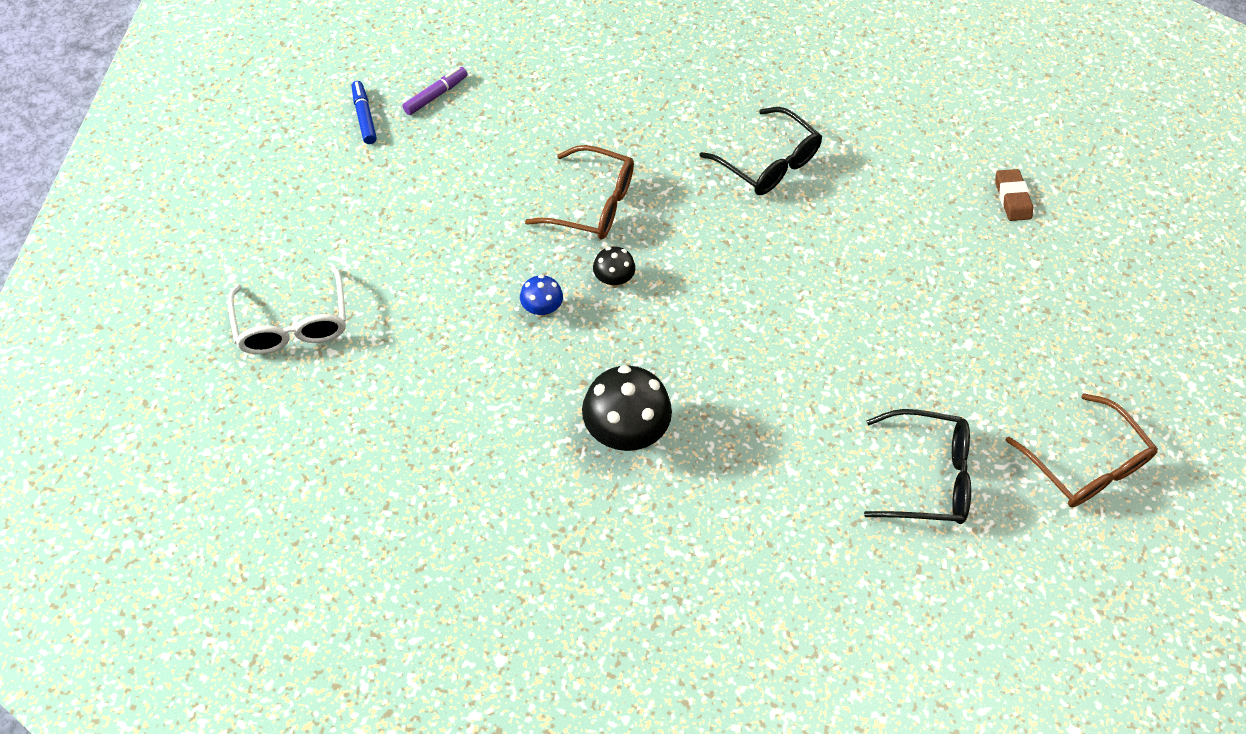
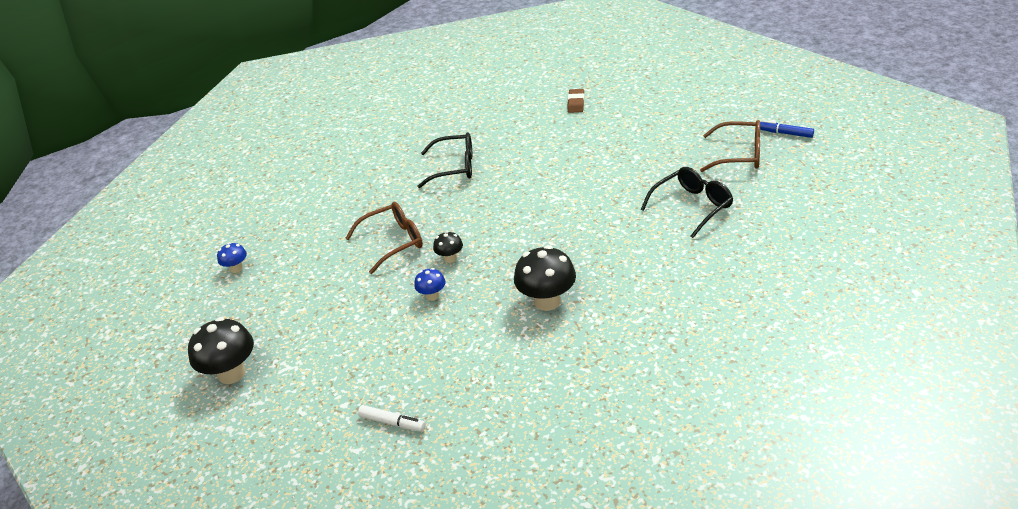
camera: 40 degrees left, 20 degrees down
(293, 325) = (303, 414): white glasses -> none
(297, 218) = (232, 373): none -> black mushroom
(339, 416) = (392, 423): none -> white marker
(364, 117) = (206, 306): blue marker -> blue marker (785, 133)
(436, 95) = (236, 268): purple marker -> blue mushroom
(1012, 198) = (576, 103): brown eraser -> brown eraser turned 60 degrees clockwise

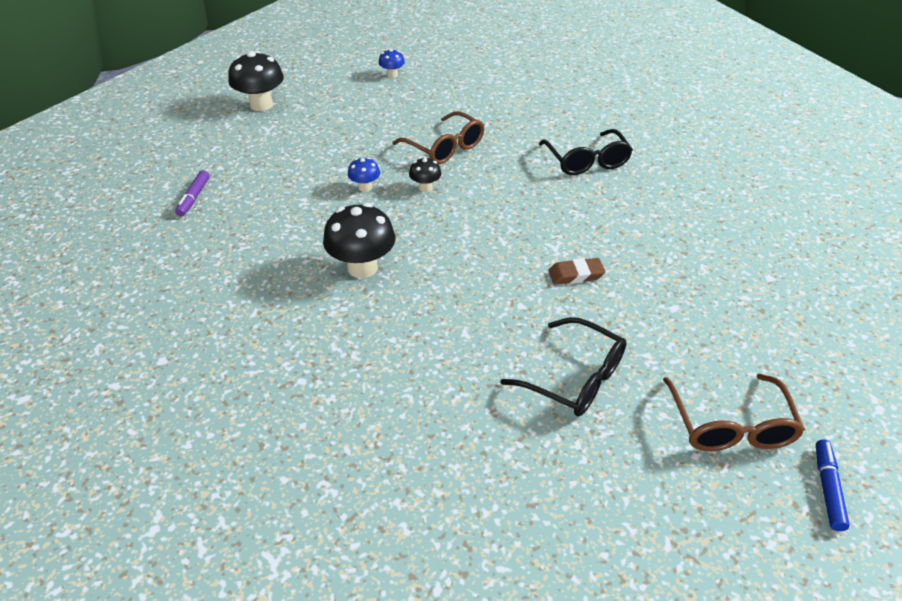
camera: 70 degrees right, 5 degrees up
(392, 423) = (194, 198): white marker -> purple marker
(576, 103) = (775, 233): brown eraser -> brown eraser (576, 275)

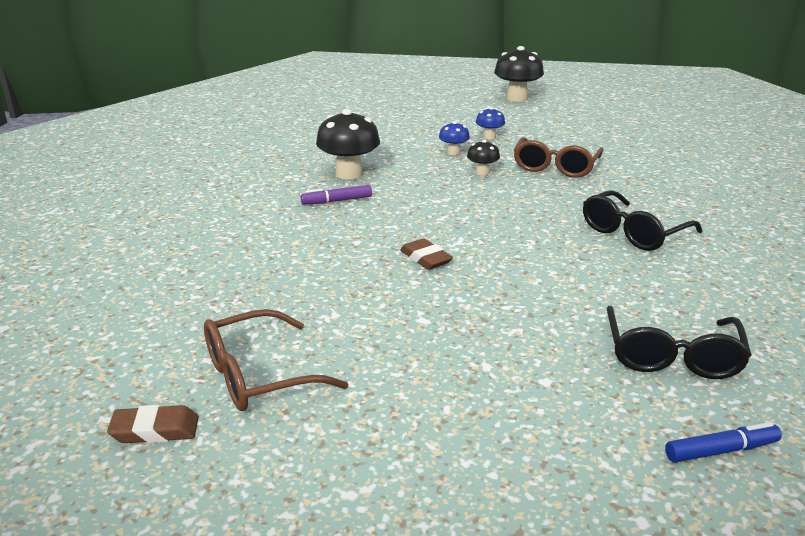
camera: 65 degrees right, 15 degrees down
(194, 198) = (375, 110): purple marker -> purple marker (337, 201)
(392, 75) = (641, 125): blue mushroom -> blue mushroom (489, 137)
(575, 378) = (276, 282): black glasses -> black glasses (672, 356)
(794, 509) = (155, 430): none -> brown eraser
(827, 488) = (192, 453): blue marker -> blue marker (721, 451)

